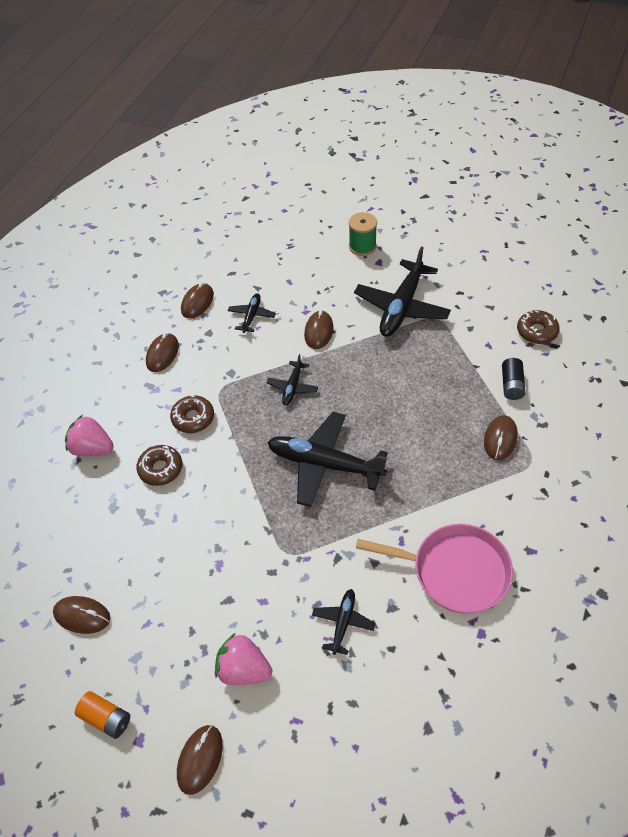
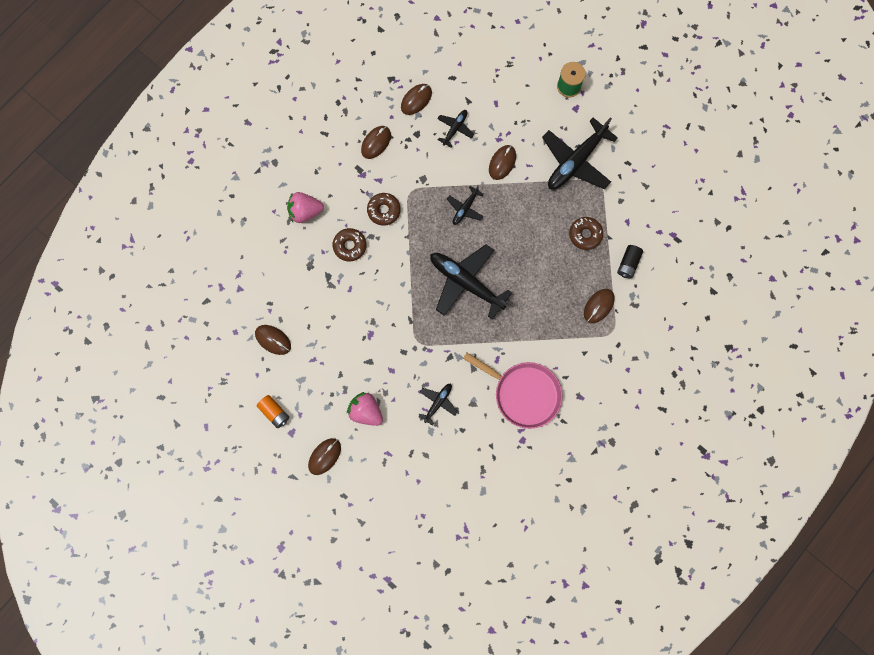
camera: 15 degrees right, 25 degrees up
(92, 448) = (305, 211): pink strawberry -> pink strawberry turned 45 degrees counterclockwise
(537, 331) = (670, 222): brown donut -> brown donut (585, 234)

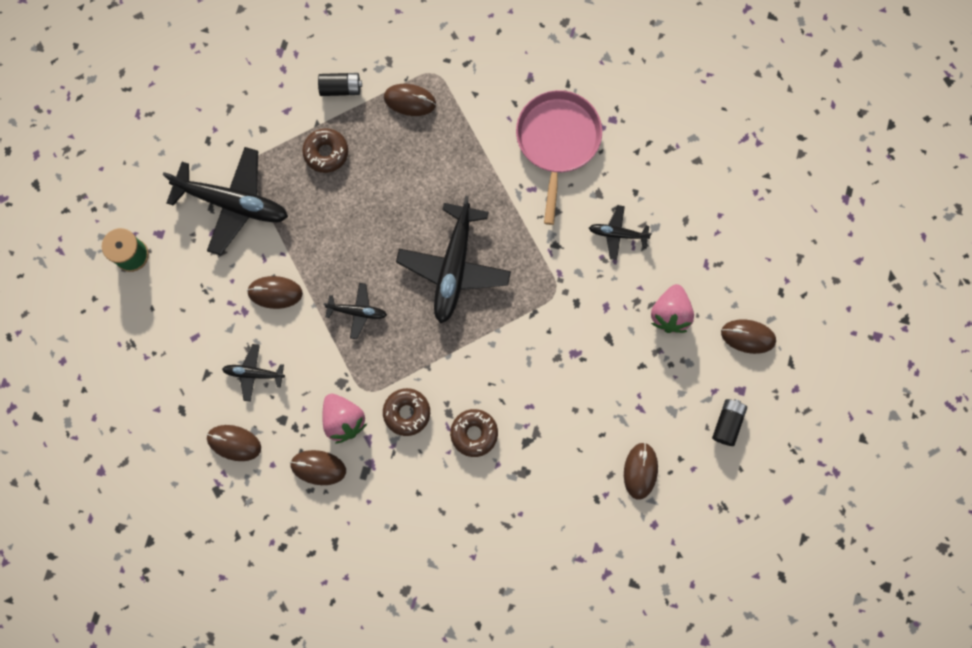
camera: 115 degrees left, 0 degrees up
(274, 412) = (727, 423): orange battery -> black battery
(305, 211) = (455, 514): pink strawberry -> pink strawberry (344, 420)

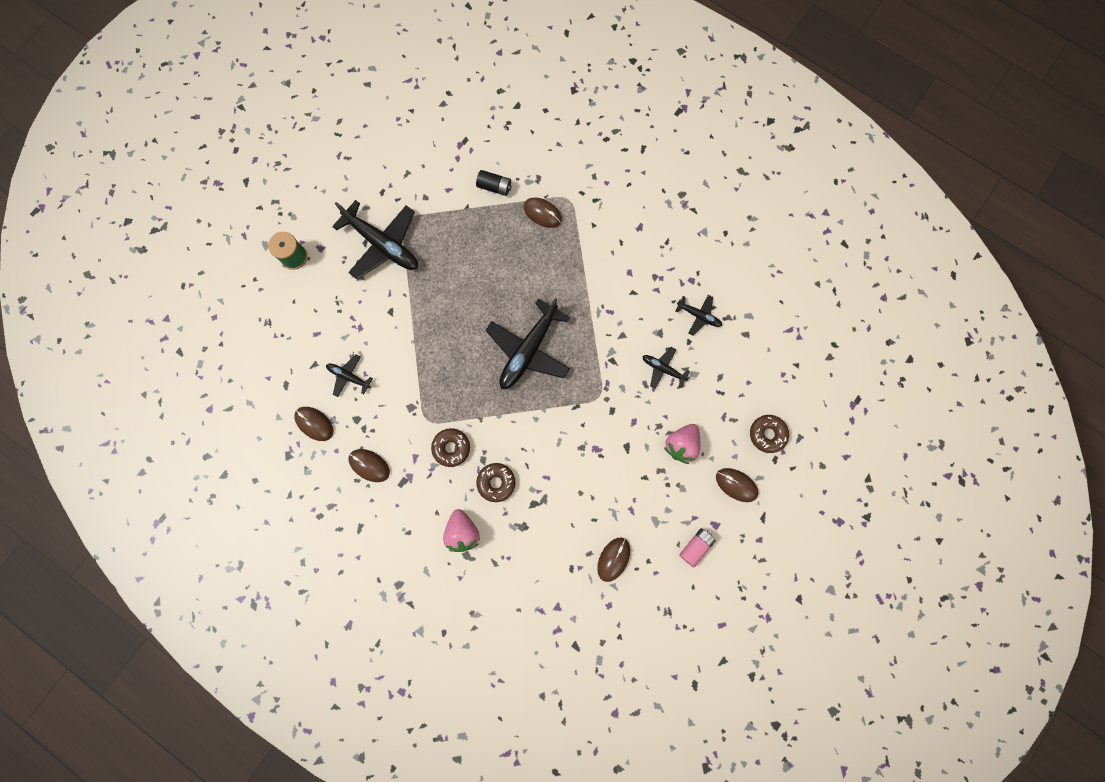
camera: 20 degrees right, 0 degrees up
(275, 292) = (388, 322): brown mouse -> none
(326, 153) = (465, 231): brown donut -> brown donut (767, 434)
(344, 420) = (402, 436): pink strawberry -> pink strawberry (462, 532)
(357, 312) = (443, 358): black plane -> black plane (699, 316)
(557, 141) = (643, 282): pink pan -> none
(727, 423) = (695, 547): black battery -> pink battery

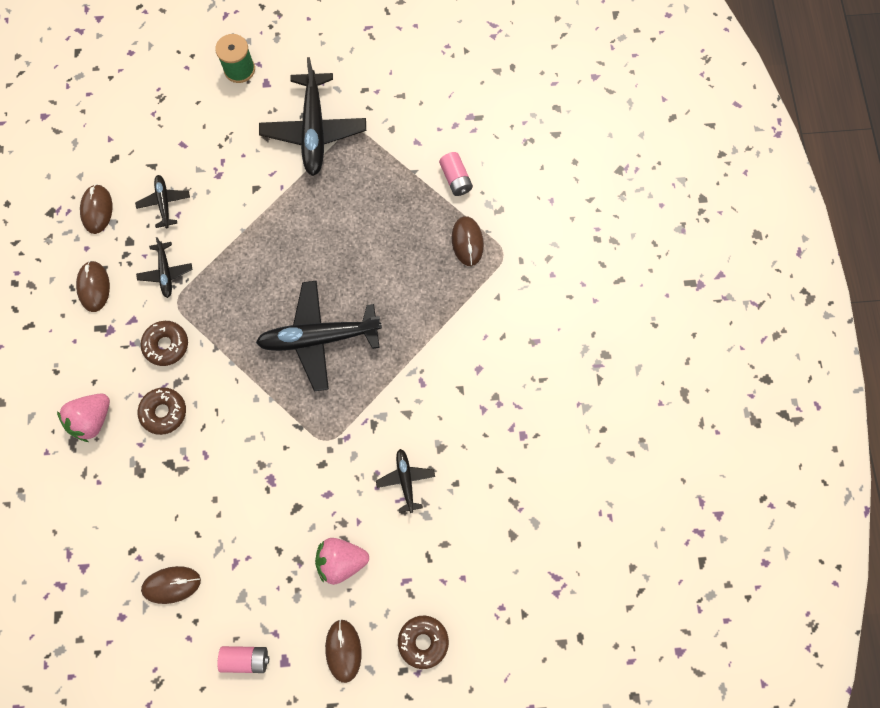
camera: 50 degrees right, 5 degrees down
(494, 187) = (455, 179): black battery -> pink battery
(699, 316) = (491, 472): black plane -> black plane (166, 273)

